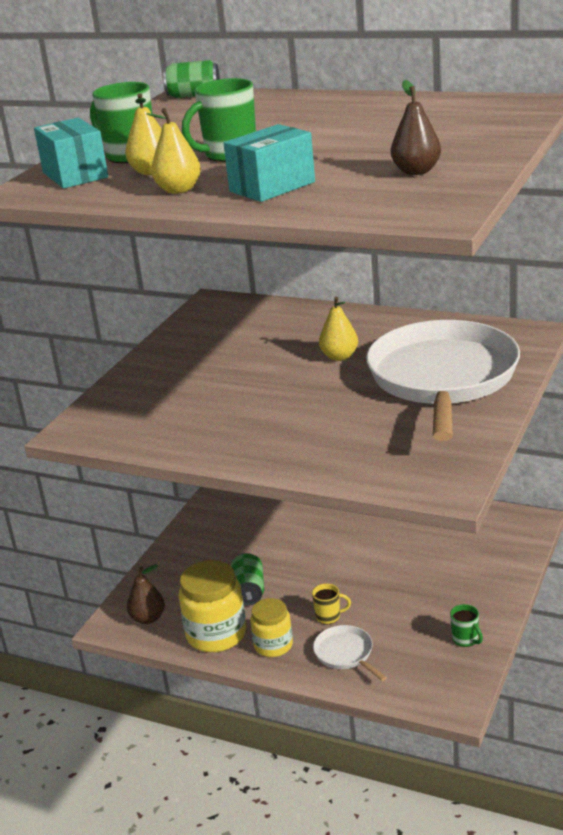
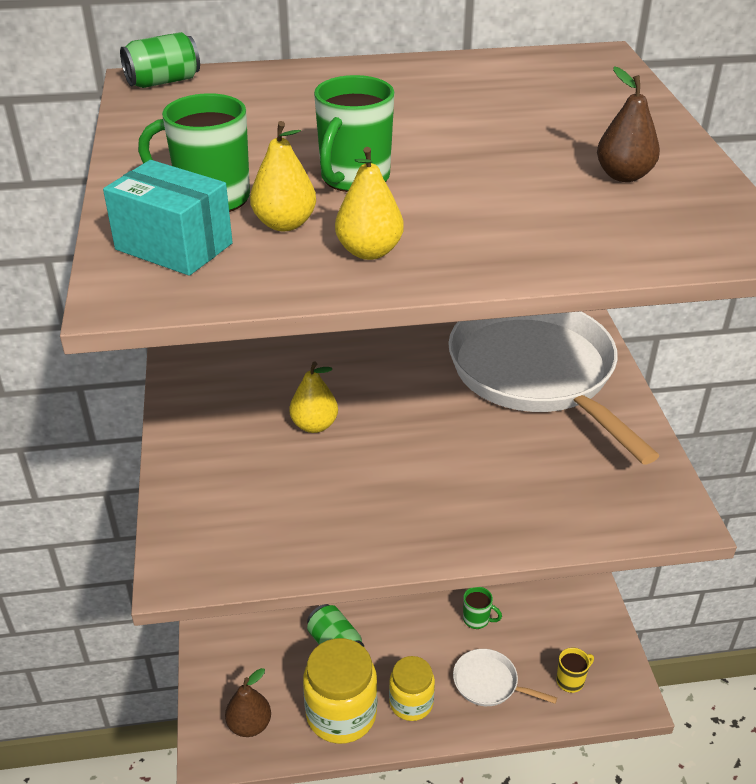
camera: 35 degrees left, 10 degrees up
(272, 187) = (487, 226): turquoise box -> none
(329, 617) = (440, 645): yellow mug -> yellow mug (571, 681)
(339, 356) = (404, 370): yellow pear -> yellow pear (314, 425)
(465, 639) = (583, 621): green mug -> green mug (477, 619)

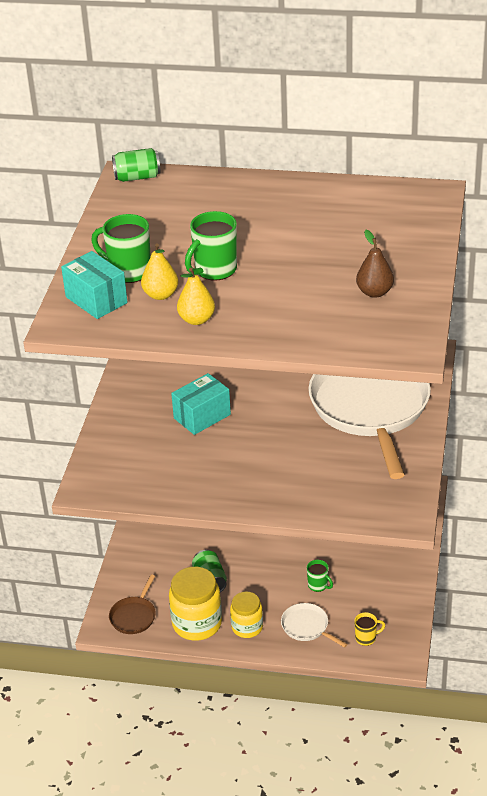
camera: 20 degrees right, 0 degrees up
(249, 725) = (134, 616): brown pear -> brown pan
(314, 425) = (202, 416): yellow pear -> turquoise box

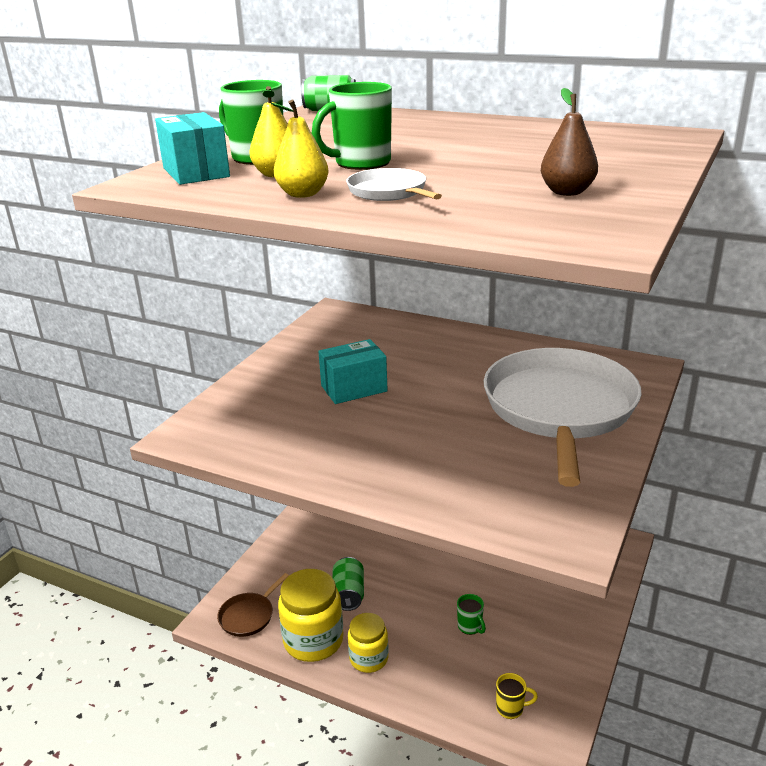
camera: 15 degrees right, 10 degrees down
(307, 627) = (440, 675): white pan -> white pan (389, 192)

